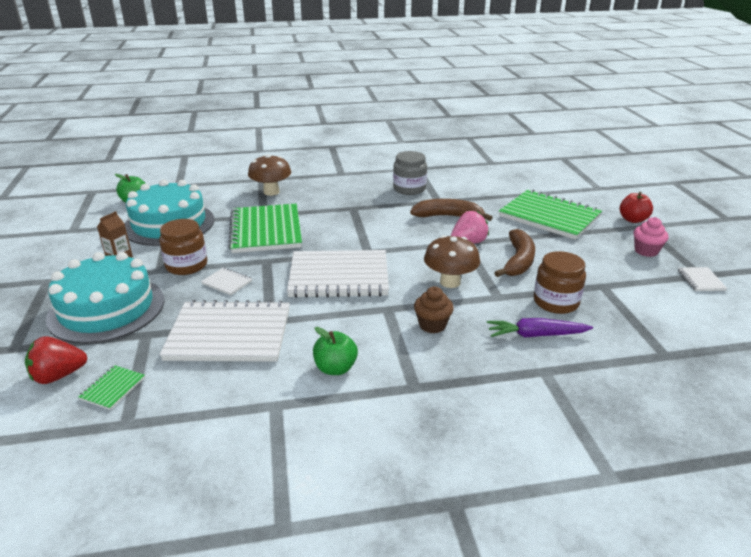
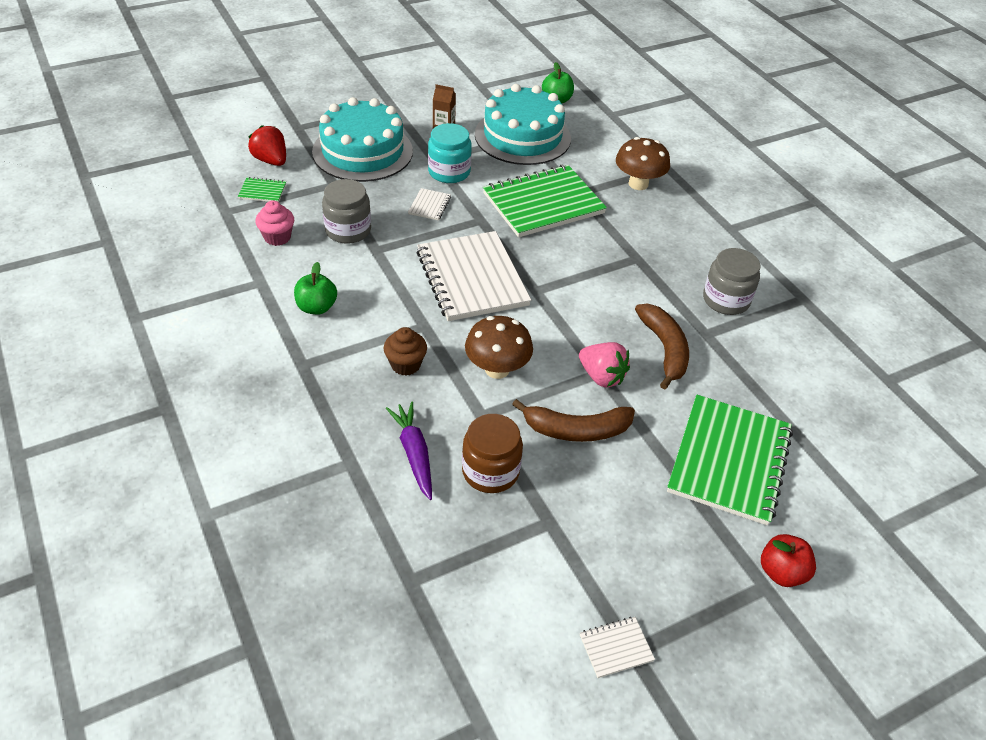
camera: 70 degrees right, 15 degrees up
(186, 265) = (449, 172): brown jar -> turquoise jar
(229, 334) = (348, 230): white notebook -> grey jar
(646, 251) = (677, 582): pink cupcake -> pink cupcake (277, 237)

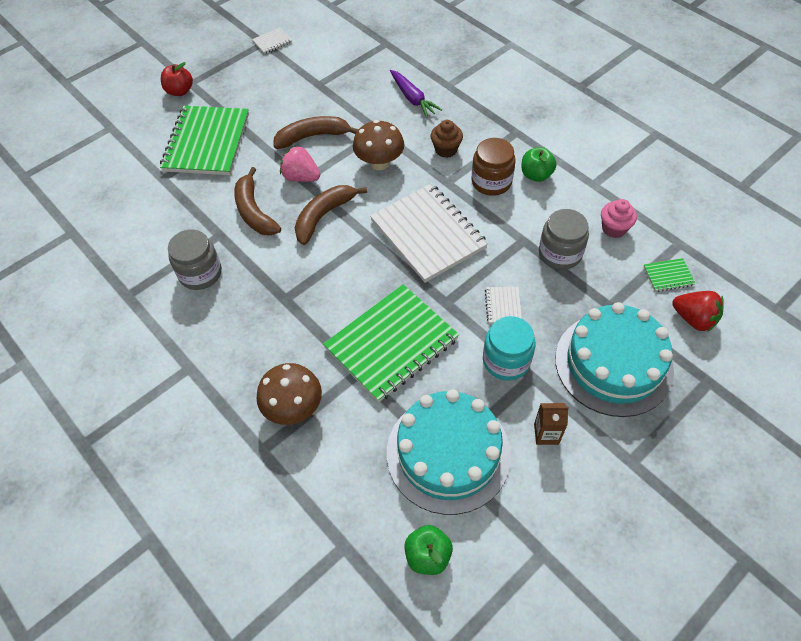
camera: 170 degrees right, 10 degrees up
(490, 471) = (361, 100): brown jar -> brown jar (491, 182)
(582, 324) = (323, 216): none -> brown banana

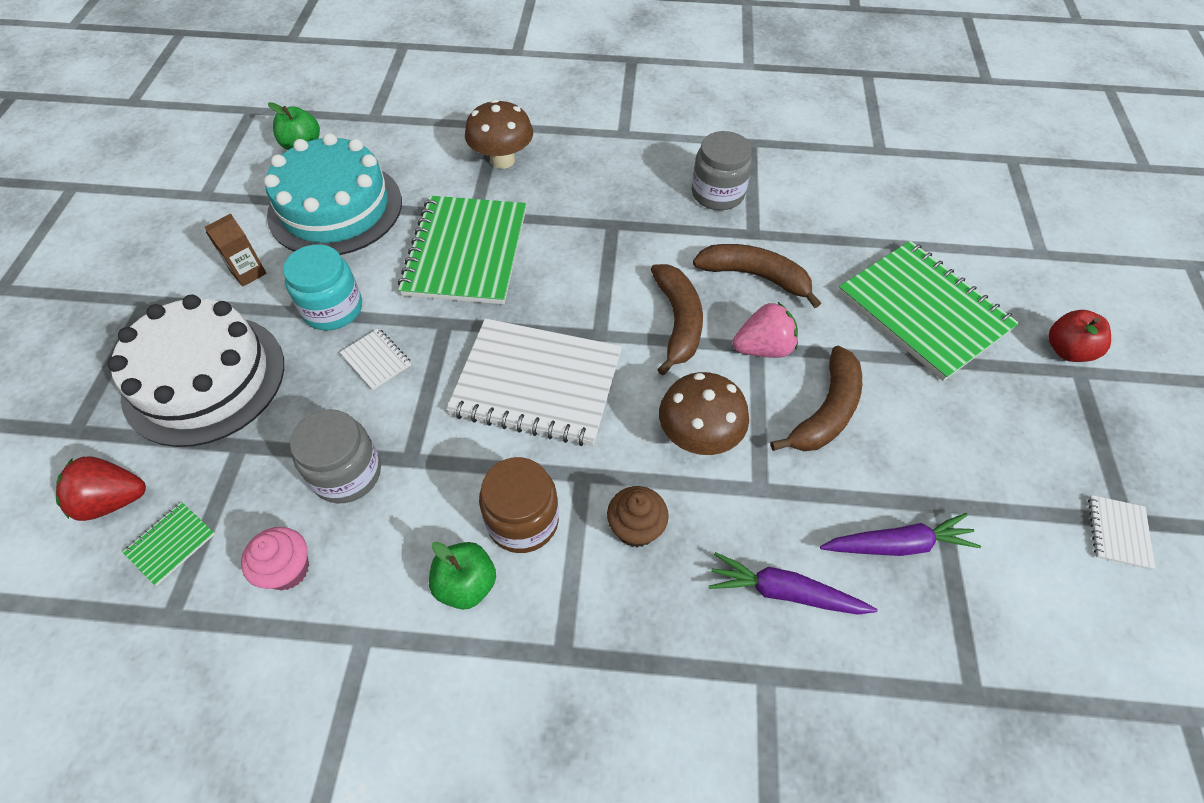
camera: 135 degrees right, 0 degrees up
(352, 85) = (897, 544): none -> purple carrot
(613, 363) = (204, 379): turquoise cake -> white cake

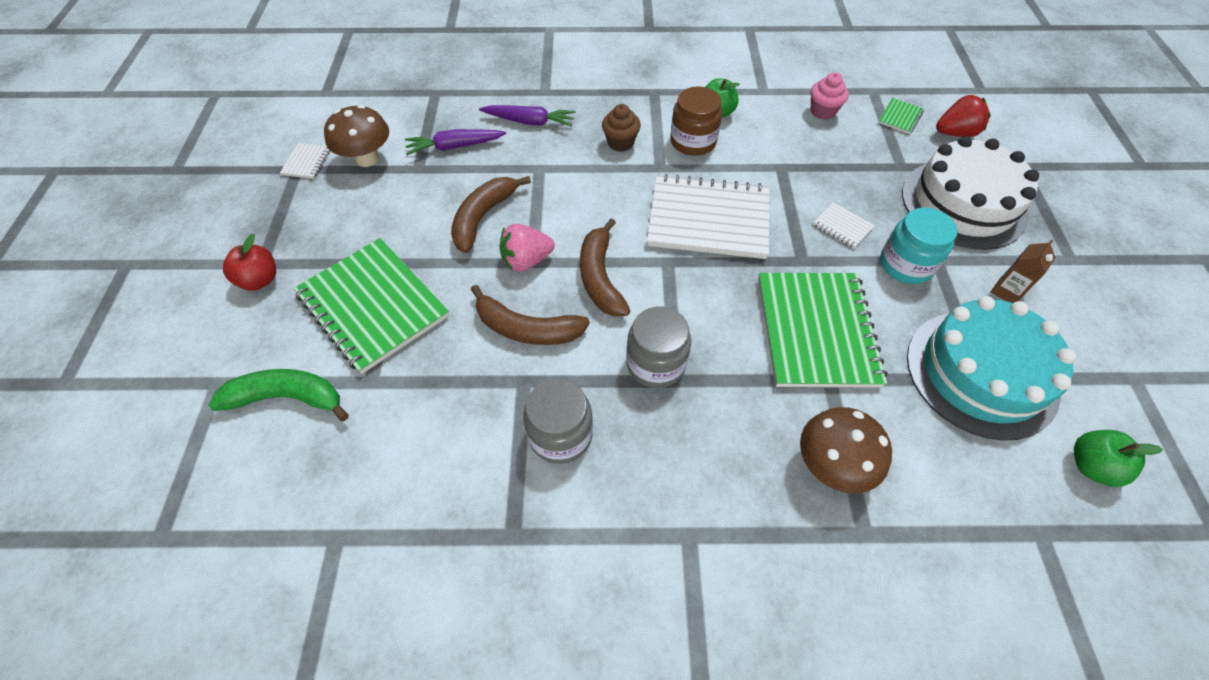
camera: 175 degrees right, 0 degrees up
(347, 473) = (818, 156): grey jar -> grey jar (656, 363)
(698, 436) = (581, 194): brown mushroom -> brown mushroom (367, 159)
(967, 237) = (287, 397): none -> green banana

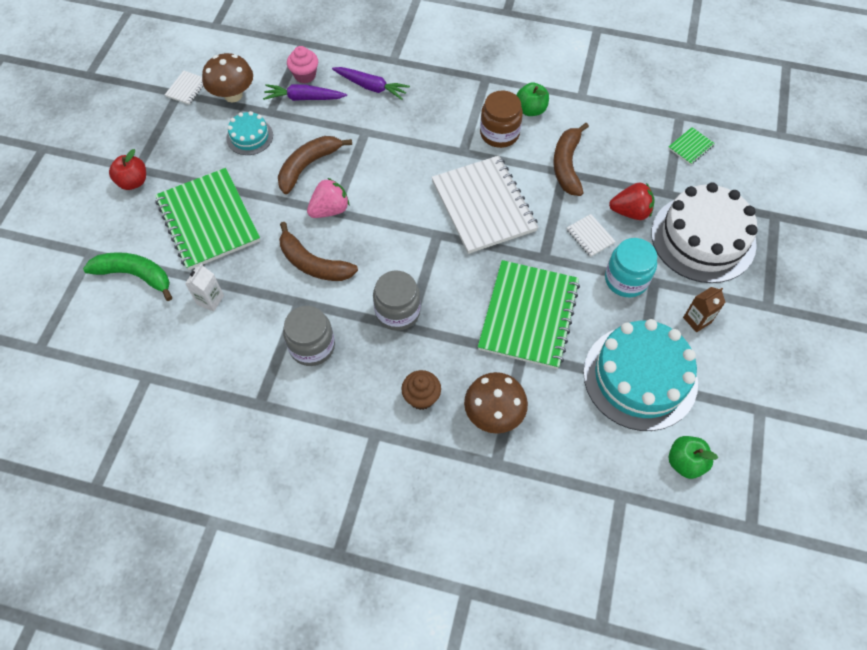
camera: 15 degrees right, 5 degrees up
(400, 199) = (249, 137): none -> turquoise cake
(402, 406) = (210, 300): none -> white carton
(526, 261) = (330, 210): pink strawberry -> pink strawberry turned 150 degrees clockwise
(600, 277) = (380, 236): brown banana -> brown banana (567, 165)
(620, 143) = (439, 122): brown cupcake -> brown cupcake (421, 397)
(708, 219) = (484, 206): white notebook -> white notebook turned 45 degrees clockwise
(823, 111) = (624, 127): pink cupcake -> pink cupcake (305, 75)
(955, 133) = (732, 172): red strawberry -> red strawberry (630, 212)

